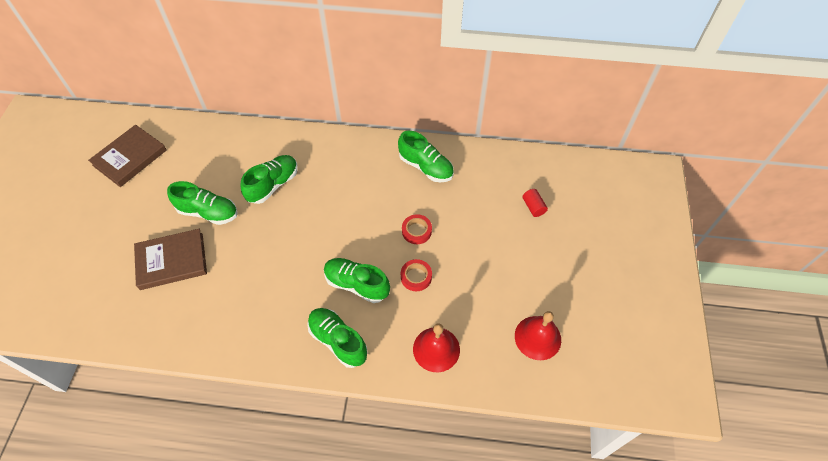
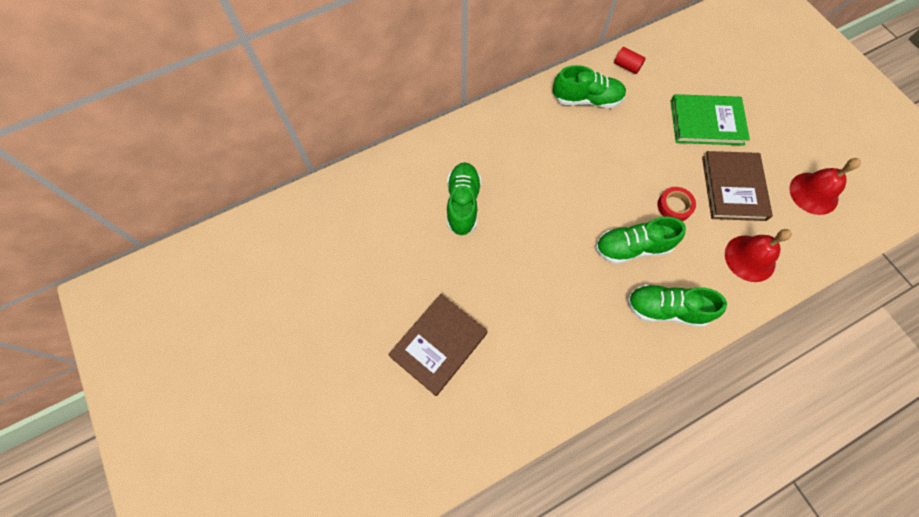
camera: 35 degrees left, 10 degrees up
(130, 158) = (281, 270): brown book -> brown book (733, 188)
(208, 212) = (425, 272): green shoe -> none
(416, 231) = (635, 164): red tape -> none
(502, 234) = (706, 122): none -> green book
(533, 207) = (708, 82): red cylinder -> red cylinder (627, 66)

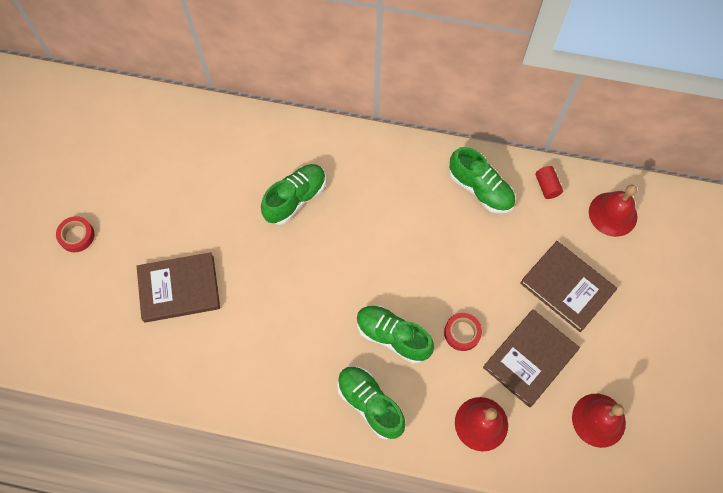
camera: 40 degrees right, 0 degrees up
(307, 374) = (76, 236): none -> red tape
(684, 54) = (613, 214): none -> red bell
(706, 122) = (567, 287): green book -> brown book

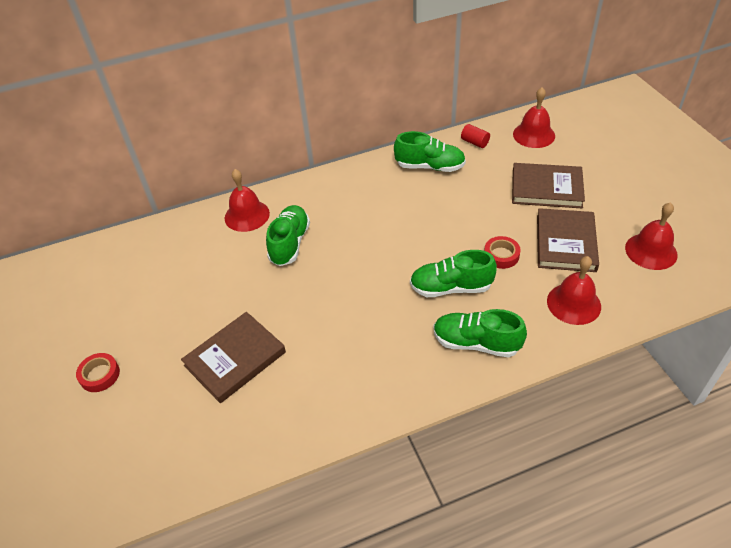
camera: 30 degrees left, 20 degrees down
(281, 142) = (247, 215): none -> red bell

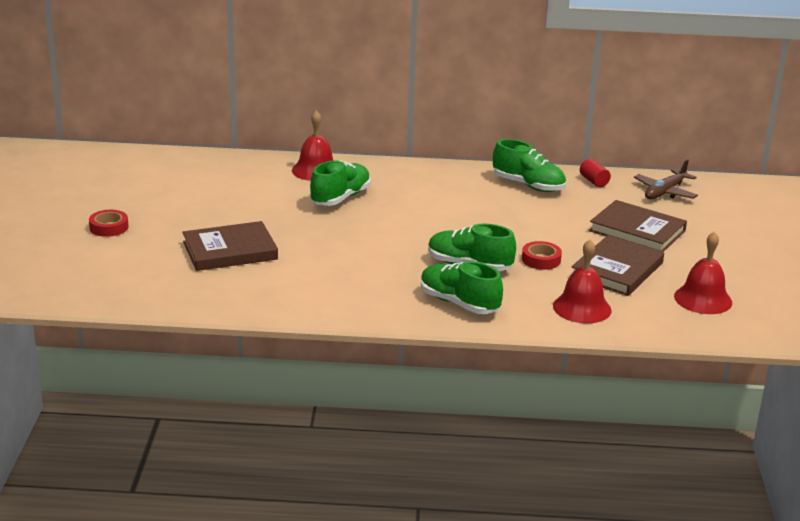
camera: 20 degrees right, 20 degrees down
(534, 135) = (665, 192): red bell -> brown plane

